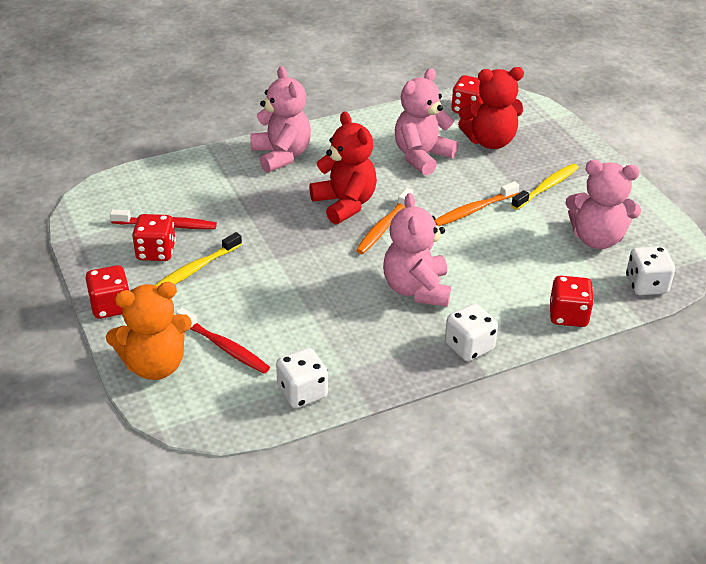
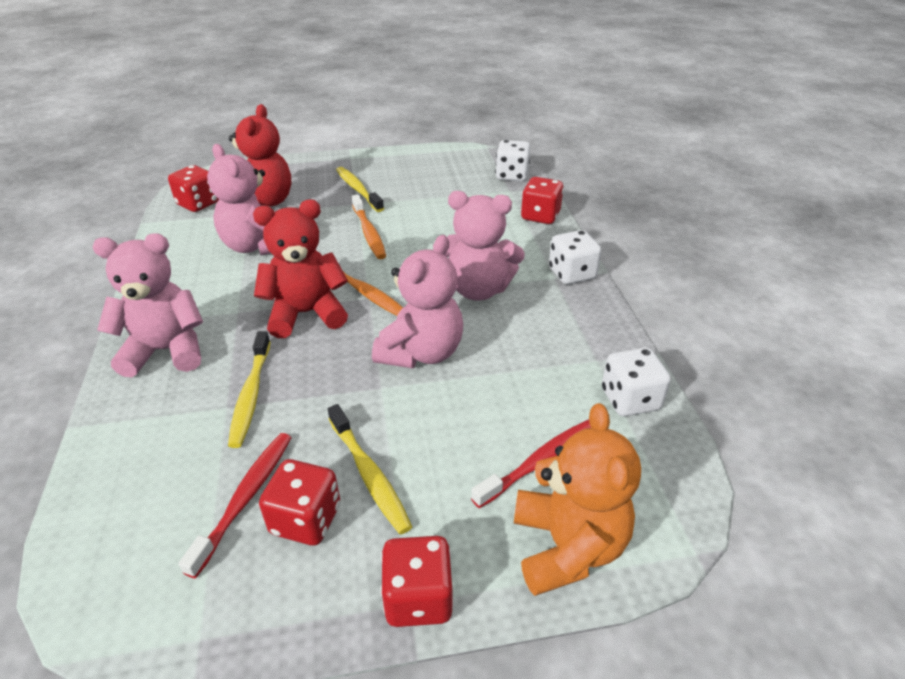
camera: 75 degrees left, 0 degrees up
(251, 203) = (251, 395): none -> yellow toothbrush
(597, 239) = (444, 183): pink teddy bear -> pink teddy bear (421, 352)

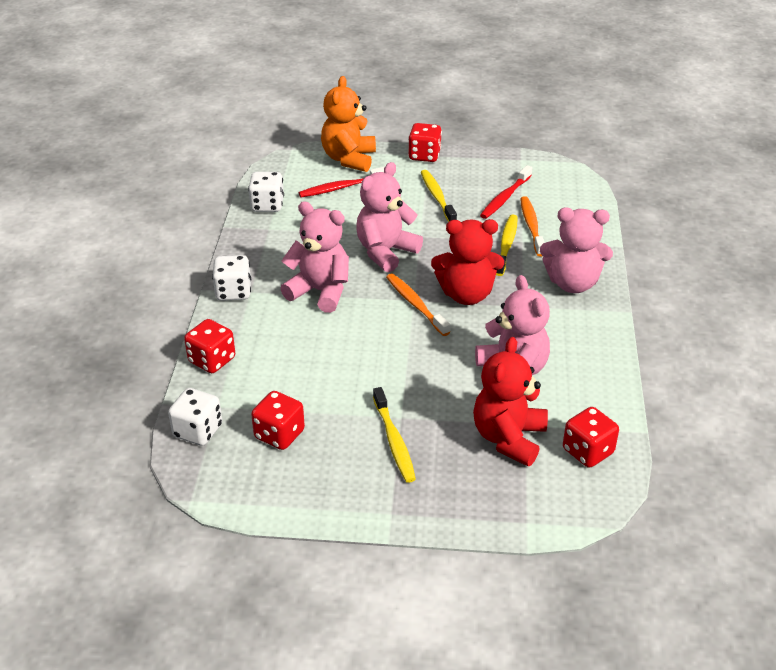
camera: 165 degrees left, 0 degrees up
(306, 519) = (473, 185): red dice -> red dice (279, 434)
(369, 233) = (397, 370): orange toothbrush -> orange toothbrush (531, 226)

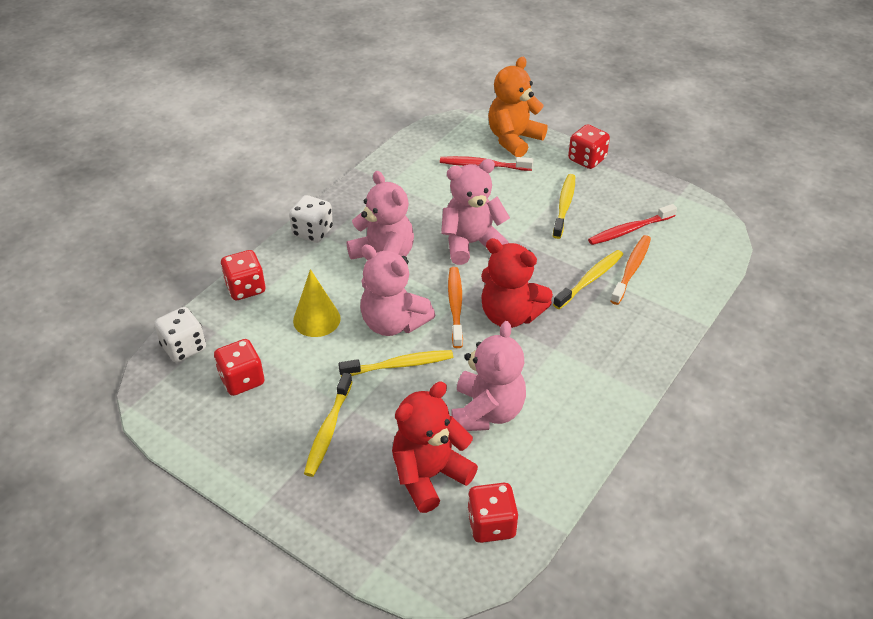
camera: 30 degrees right, 5 degrees up
(267, 205) = (406, 160): white dice -> none
(303, 360) = (316, 319): none -> yellow cone
(409, 367) = (399, 365): none -> yellow toothbrush
(572, 283) = (623, 345): pink teddy bear -> pink teddy bear (393, 323)

